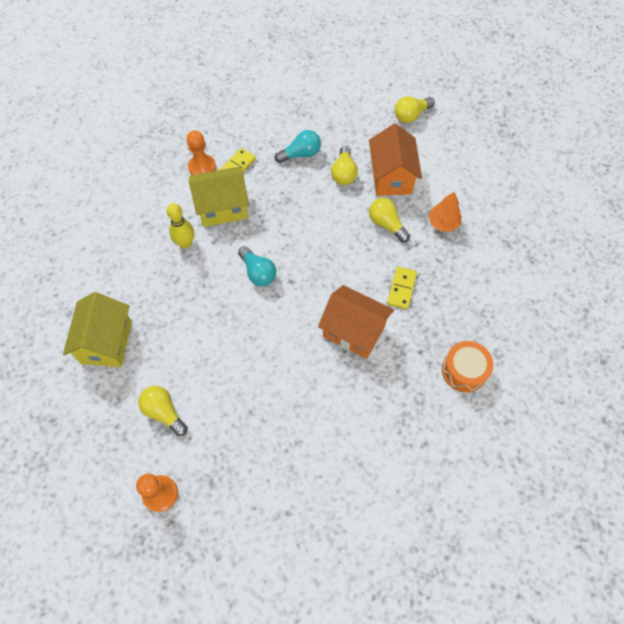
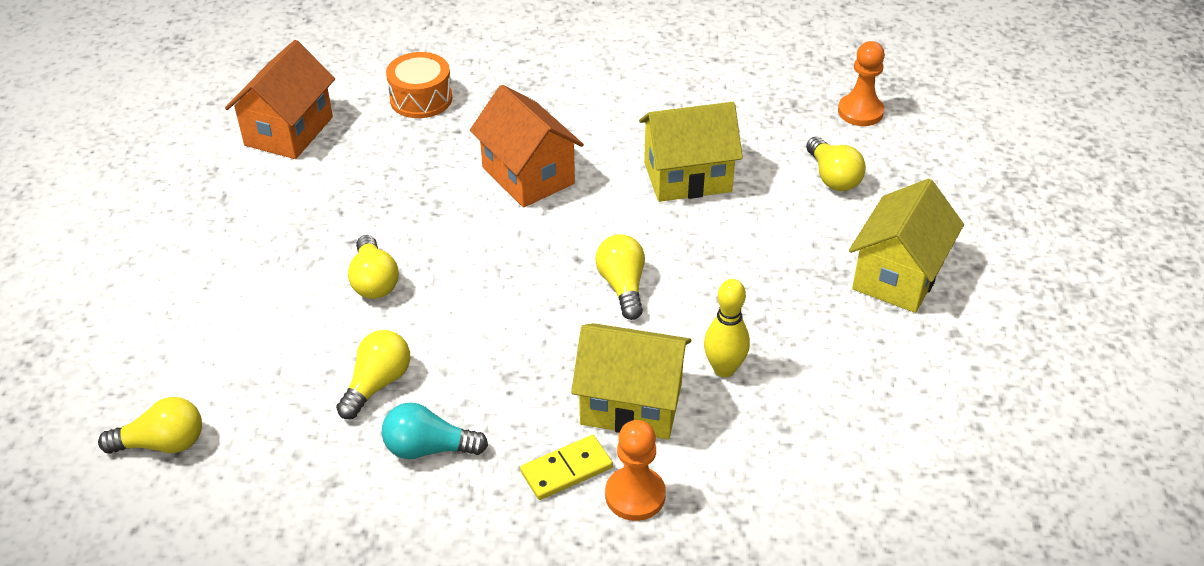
camera: 155 degrees left, 20 degrees down
(257, 371) = (687, 177): none -> yellow house
(258, 272) = (622, 286): turquoise light bulb -> yellow light bulb
(391, 177) = (302, 347): orange house -> orange house (289, 131)
(401, 288) = (424, 198): yellow domino -> none
(443, 223) = (287, 253): orange tree -> none

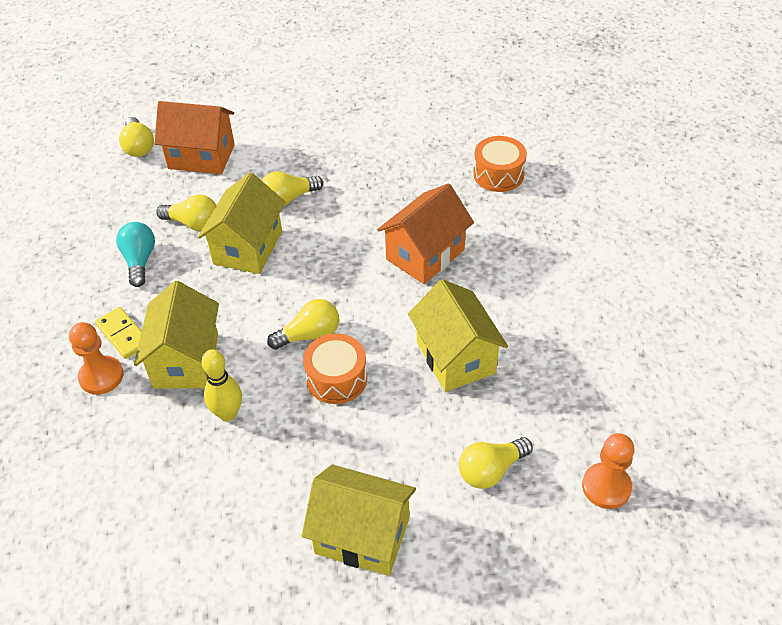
camera: 80 degrees right, 5 degrees up
(289, 131) = (434, 118): orange house -> orange house (201, 156)
(450, 330) = (248, 247): none -> yellow house
(693, 271) = (336, 378): none -> orange drum

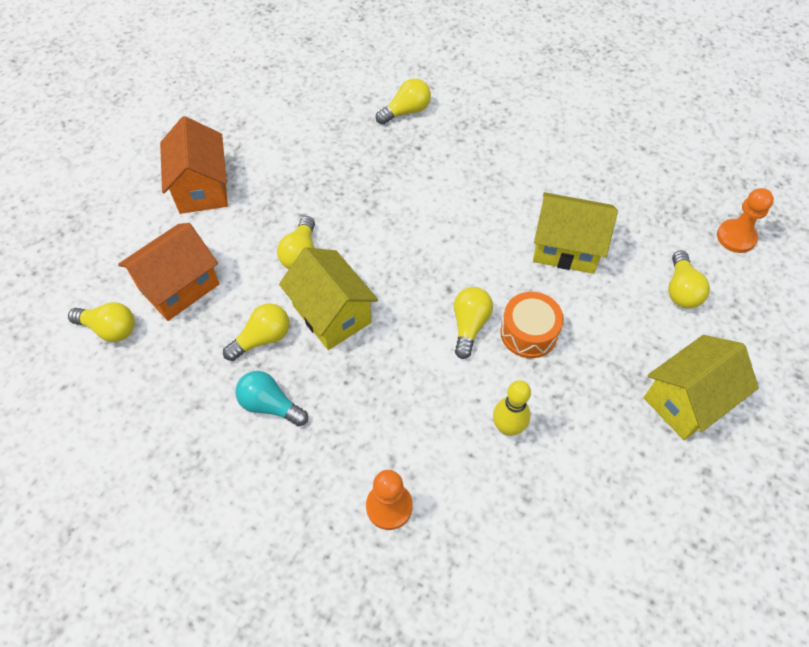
camera: 55 degrees left, 10 degrees up
(123, 334) = (352, 463): yellow domino -> none
(186, 360) = (425, 429): yellow house -> none
(425, 254) = (449, 204): orange house -> orange house (202, 188)
(498, 174) = (406, 111): orange drum -> yellow light bulb

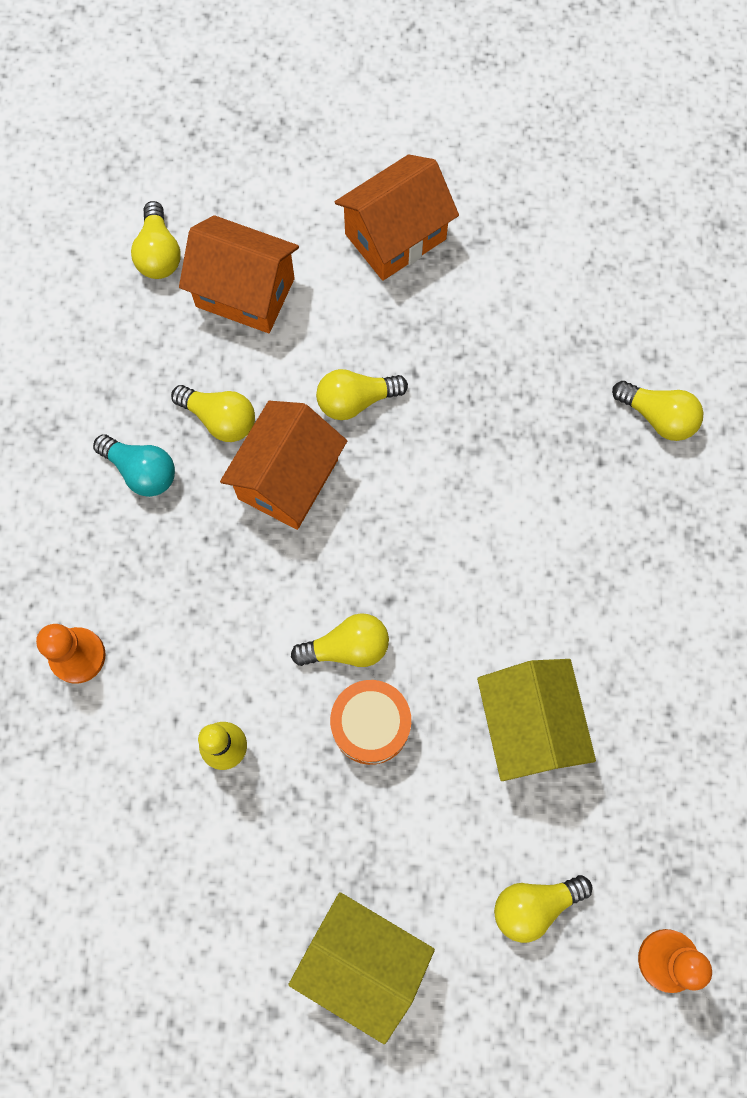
camera: 65 degrees right, 15 degrees up
(270, 405) = (141, 471): turquoise light bulb -> turquoise light bulb turned 120 degrees clockwise
(331, 314) = (288, 479): yellow house -> orange house

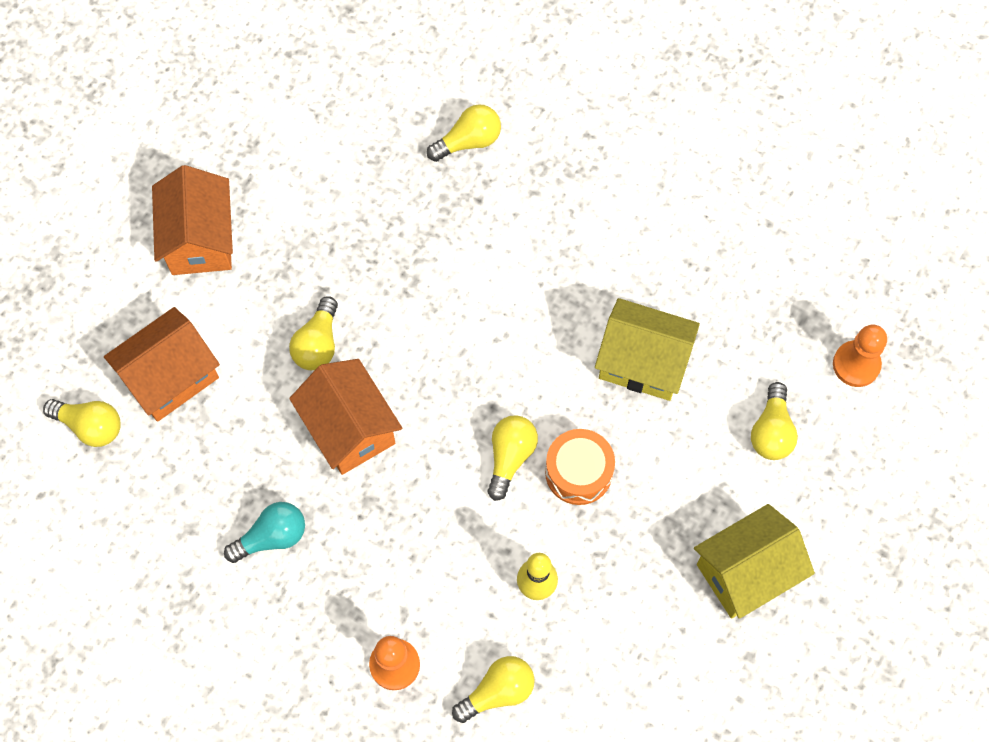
camera: 60 degrees left, 5 degrees down
(220, 419) = (267, 453): yellow light bulb -> yellow light bulb (498, 691)

